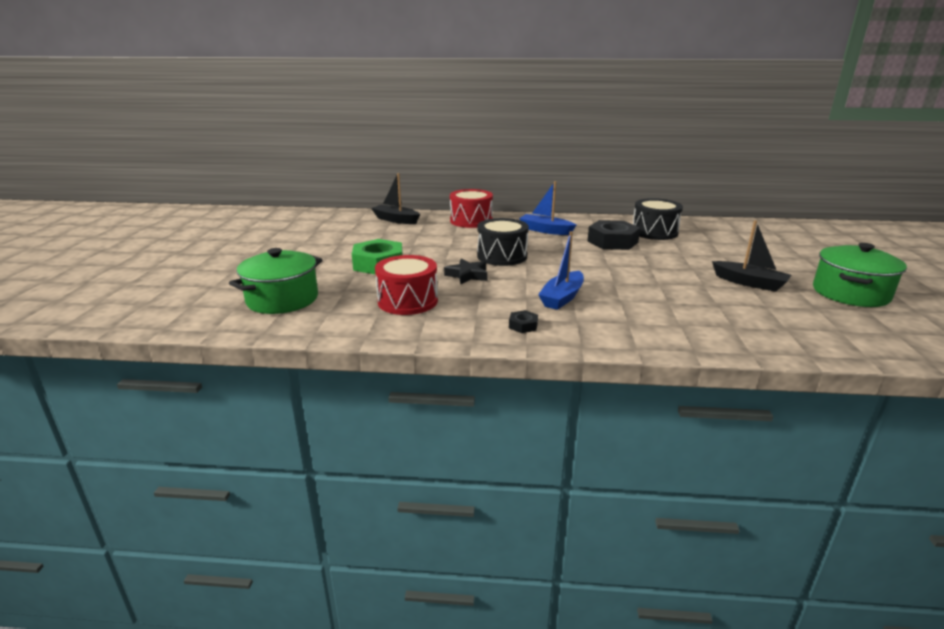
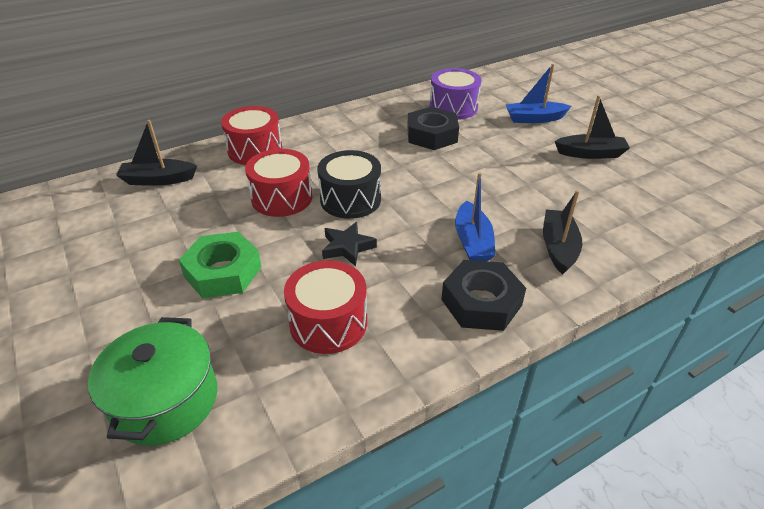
camera: 35 degrees left, 15 degrees up
(457, 244) = (282, 198): none -> red drum
(523, 325) = (481, 302): black nut -> black nut, size x2.22
(545, 230) = (352, 139): blue boat -> blue boat (534, 119)
(631, 320) = (558, 247): none -> black boat
(654, 232) = (453, 107): black drum -> purple drum
(850, 293) = (662, 139): green pot -> none

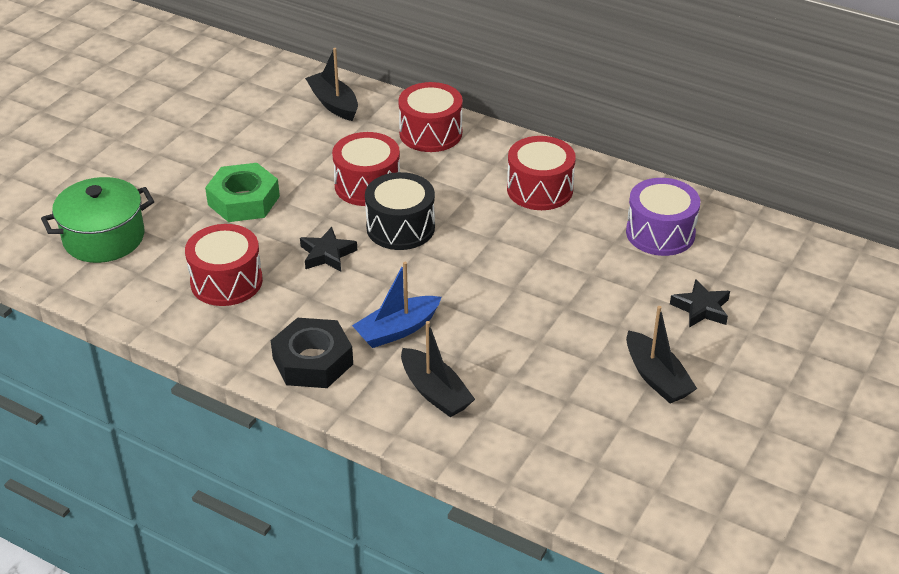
camera: 60 degrees right, 0 degrees up
(368, 131) = (539, 189): none -> red drum
(431, 135) = (575, 238): black nut -> none
(534, 119) = (701, 308): blue boat -> black star
(558, 247) = (435, 392): black boat -> black boat turned 75 degrees clockwise

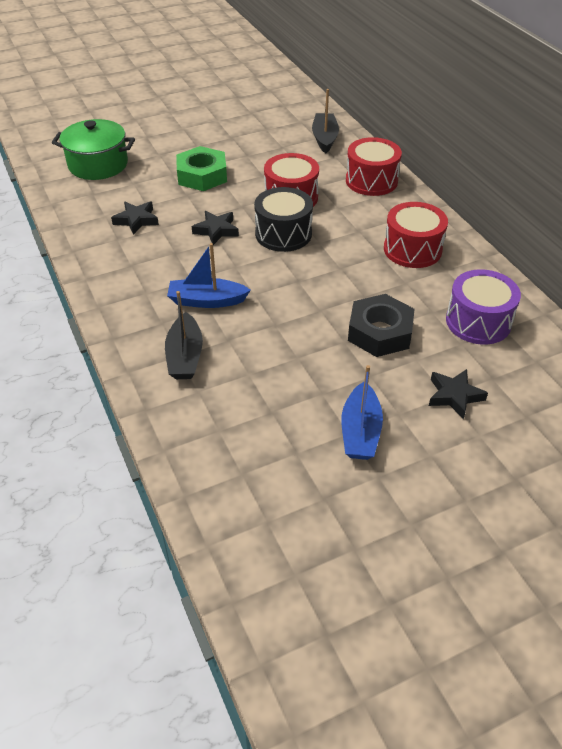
camera: 35 degrees right, 5 degrees up
(226, 281) = (136, 220): red drum -> black star
(312, 361) = (131, 295): black nut -> black nut (380, 332)
(656, 377) = (360, 431): black boat -> blue boat

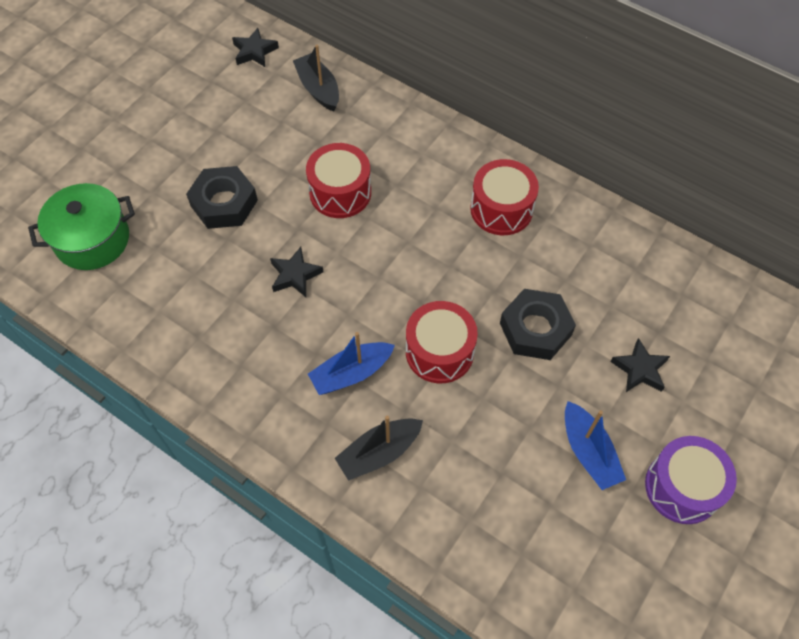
camera: 30 degrees left, 15 degrees up
(136, 220) = (199, 301): black star -> black star (254, 51)
(185, 356) = (379, 452): black boat -> black boat turned 90 degrees clockwise
(202, 175) = (224, 203): green nut -> black nut
(283, 234) = (366, 247): black drum -> none
(371, 181) = (405, 131): red drum -> red drum (439, 352)
(478, 322) = (610, 272): purple drum -> purple drum (682, 487)

